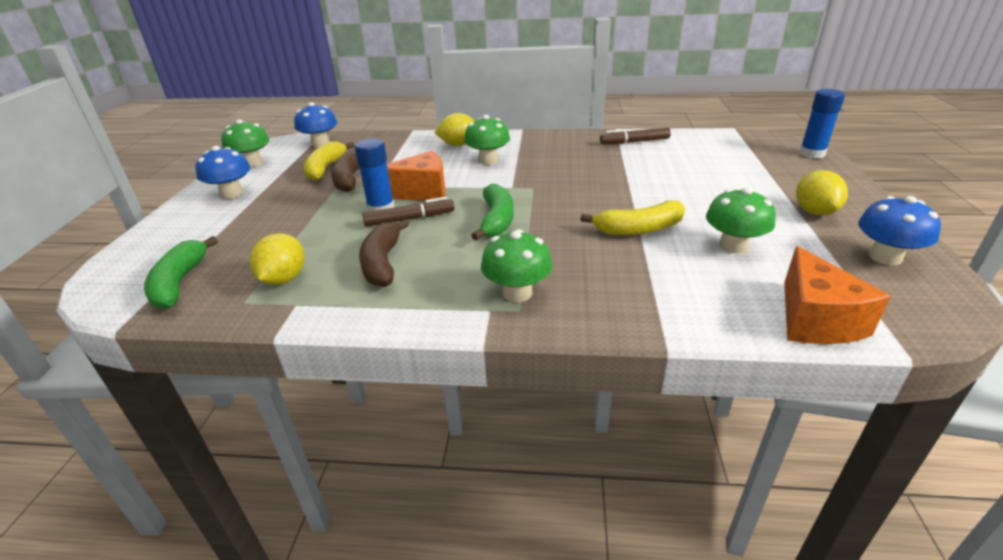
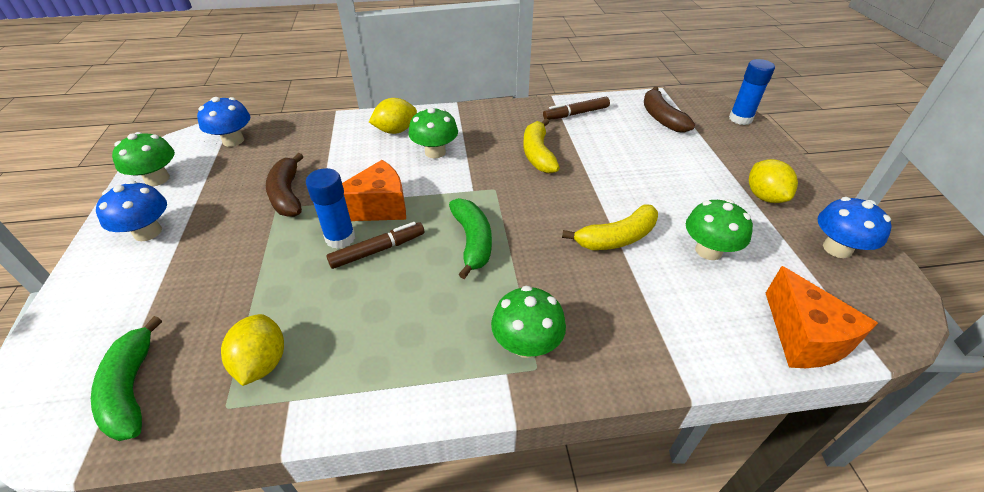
camera: 15 degrees left, 10 degrees up
(325, 168) = (253, 180): yellow banana -> yellow banana (538, 154)
(383, 263) = (369, 321): brown banana -> brown banana (661, 118)

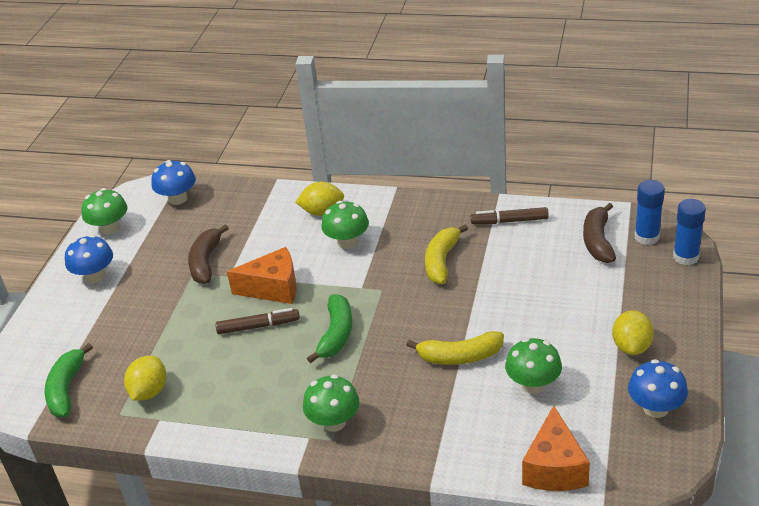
camera: 25 degrees right, 5 degrees down
(340, 238) = (233, 310): blue glue stick -> blue glue stick (646, 237)

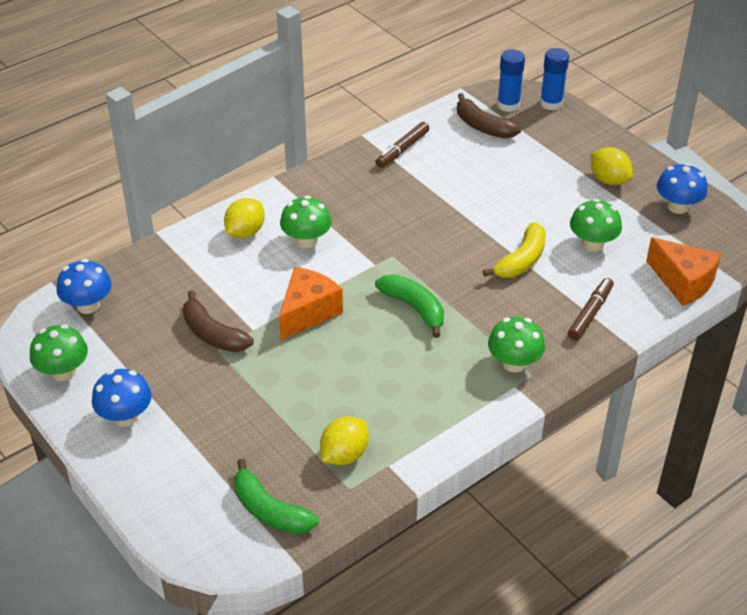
camera: 55 degrees left, 5 degrees up
(149, 392) = (344, 455): yellow lemon -> yellow lemon turned 75 degrees clockwise
(258, 326) = (345, 346): brown marker -> brown marker (590, 313)
(442, 261) = (402, 207): yellow banana -> none

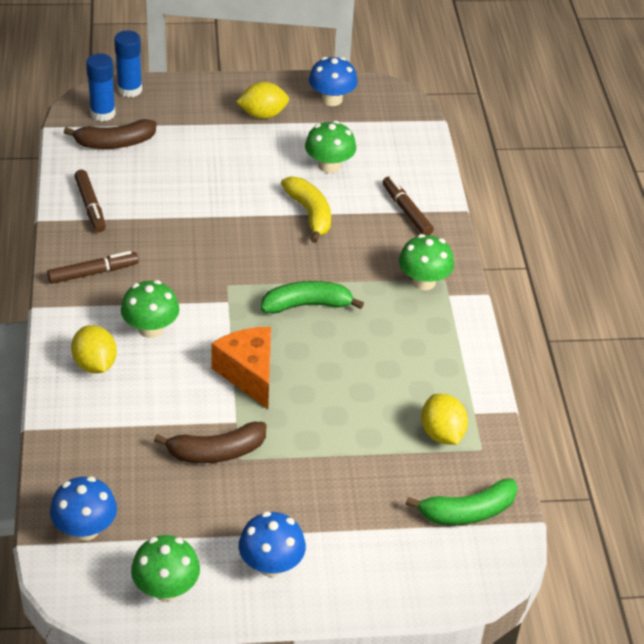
camera: 60 degrees left, 0 degrees up
(335, 185) = (93, 273): none -> brown marker
(683, 282) = (417, 146): orange cheese -> none

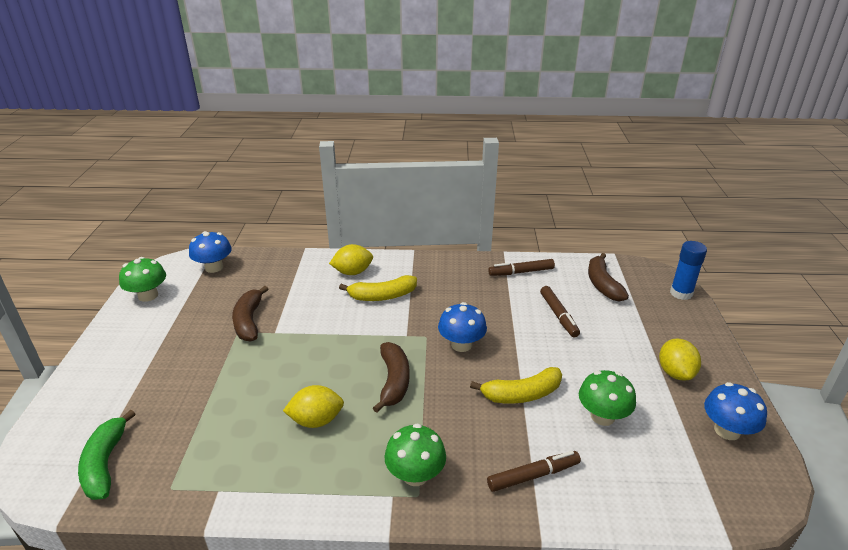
camera: 100 degrees right, 10 degrees down
(93, 273) = (445, 272): brown marker -> brown marker (558, 315)
(103, 113) = (641, 279): blue glue stick -> none
(150, 329) = (382, 296): green mushroom -> yellow banana
(249, 374) = (321, 341): orange cheese -> none
(271, 564) = (134, 341): blue mushroom -> blue mushroom (461, 345)
(307, 305) = (393, 381): green banana -> brown banana
(442, 434) = (203, 458): yellow lemon -> yellow lemon (316, 420)

